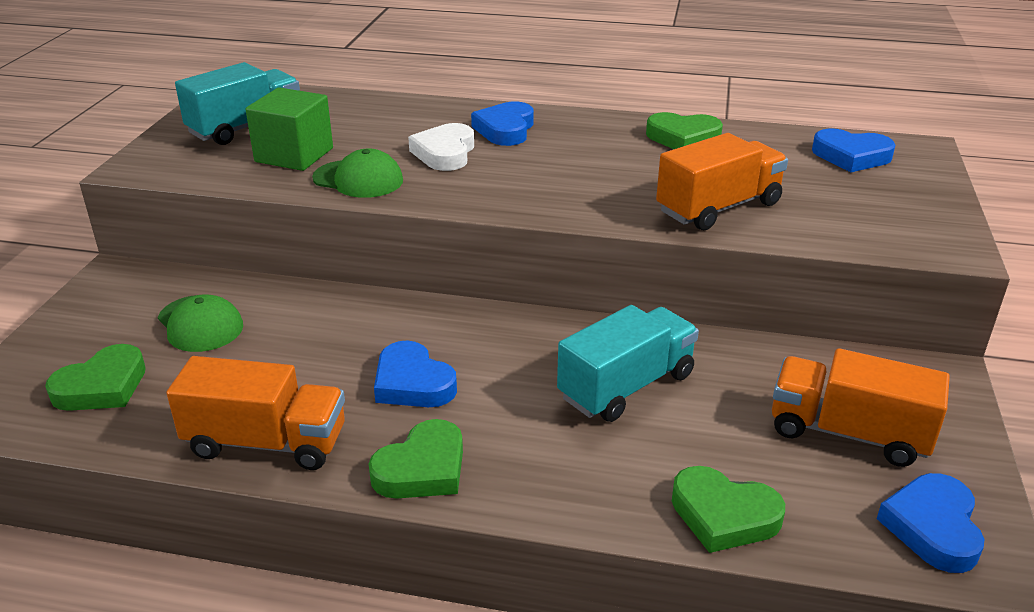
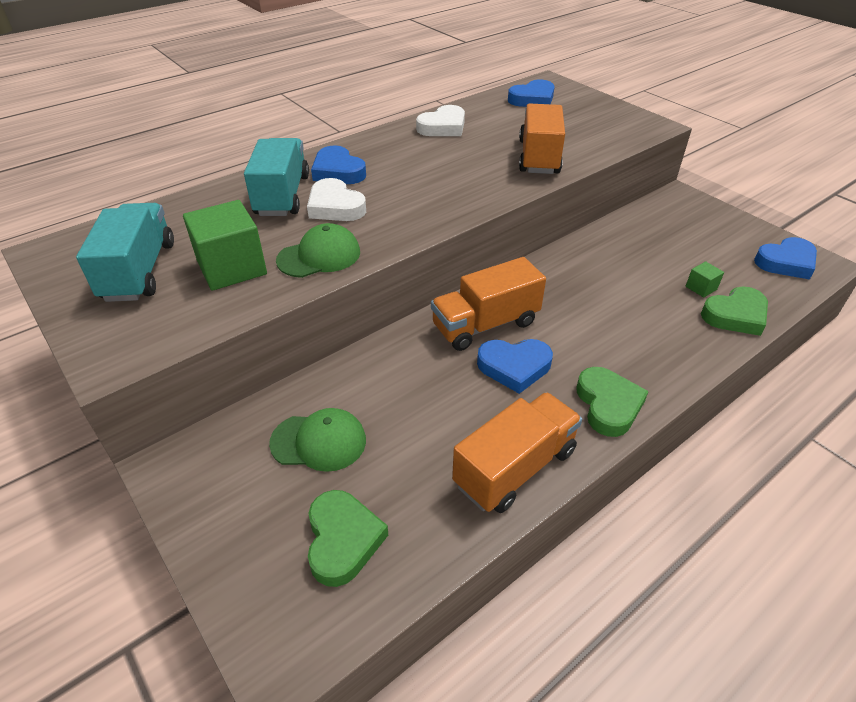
camera: 50 degrees left, 10 degrees up
(626, 386) = (600, 288): turquoise truck -> turquoise truck (282, 195)
(683, 138) = (443, 127): green heart -> white heart
(743, 465) = (701, 288): none -> green cube
(848, 433) = (702, 245): orange truck -> orange truck (485, 325)
(932, 527) = (786, 262): blue heart -> blue heart turned 75 degrees counterclockwise

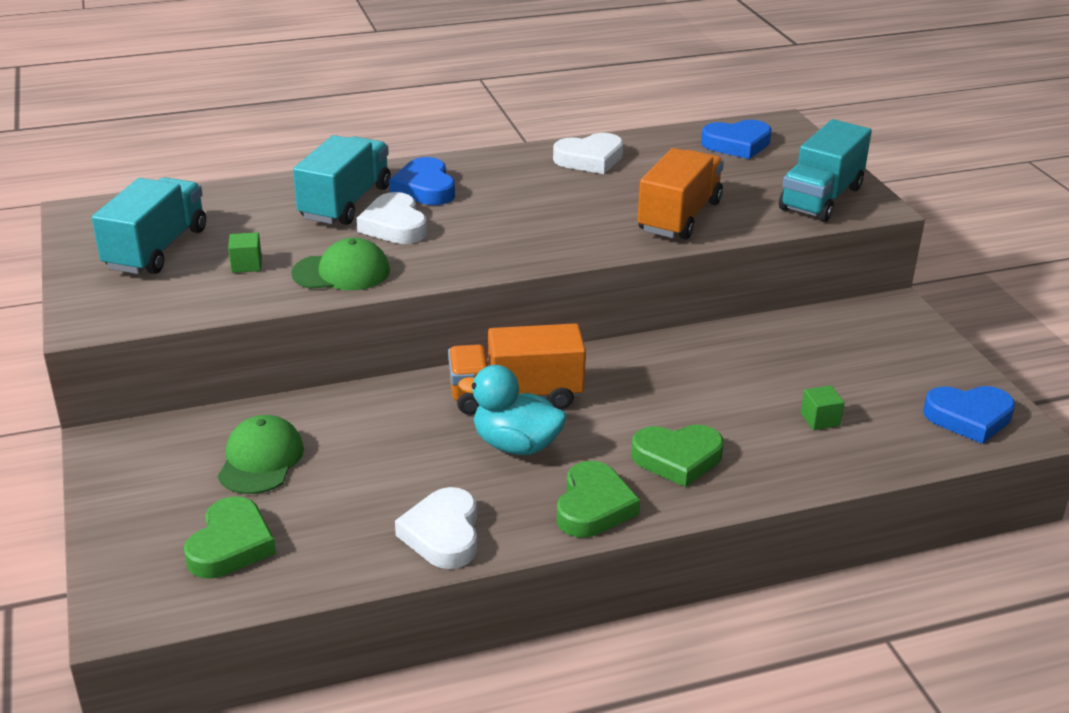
camera: 20 degrees right, 10 degrees down
(232, 268) = (246, 265): green cube -> green cube, size x0.46
(319, 442) = (261, 460): green cap -> green cap turned 105 degrees counterclockwise
(514, 367) = (516, 445): blue heart -> turquoise duck
(514, 468) = (443, 534): orange truck -> white heart
(618, 126) = (821, 198): none -> turquoise truck
(735, 315) = (837, 459): green heart -> green heart (677, 459)

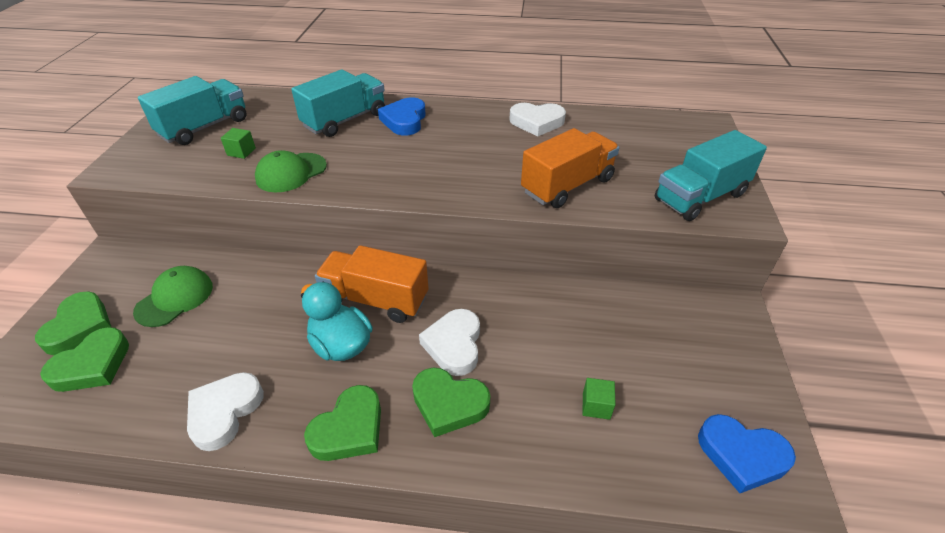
camera: 25 degrees right, 10 degrees up
(165, 518) = (79, 327): none -> green heart
(341, 272) = (291, 173): green cap -> green cap turned 120 degrees clockwise
(394, 225) = (359, 144): white heart -> white heart (454, 345)
(737, 144) = (660, 133): blue heart -> none

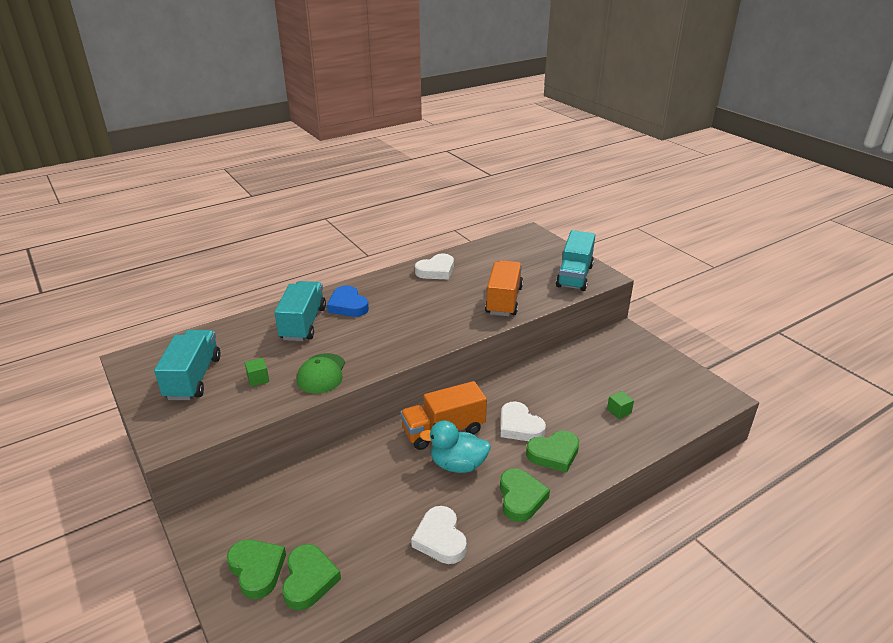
camera: 40 degrees left, 10 degrees down
(175, 298) = (304, 510): green cap -> none
(741, 455) = (694, 394): blue heart -> none

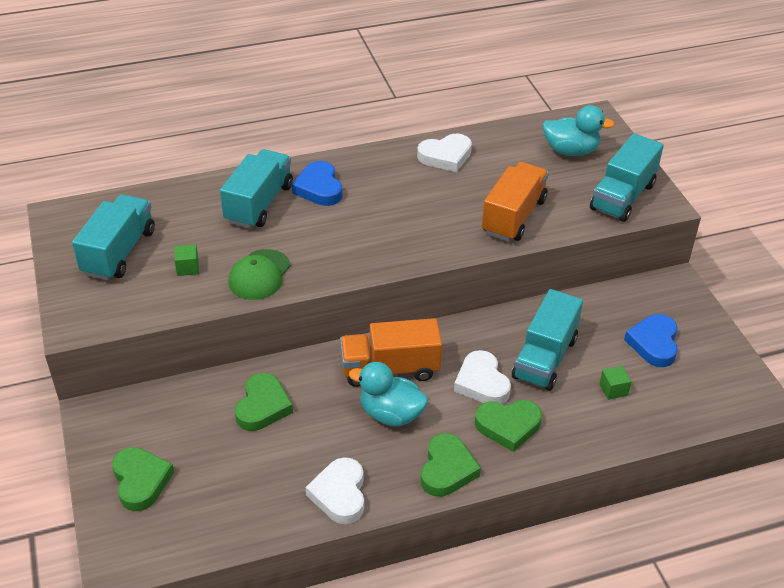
camera: 15 degrees right, 10 degrees up
(309, 579) = (189, 504): green heart -> green heart (263, 406)
(524, 254) = (570, 151): none -> turquoise duck
(558, 399) = (545, 358): none -> turquoise truck
(631, 374) = (654, 343): none -> blue heart

